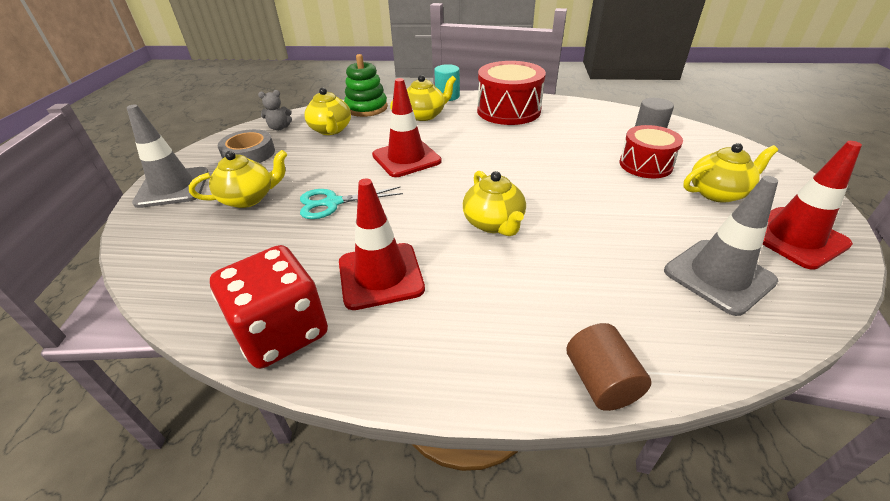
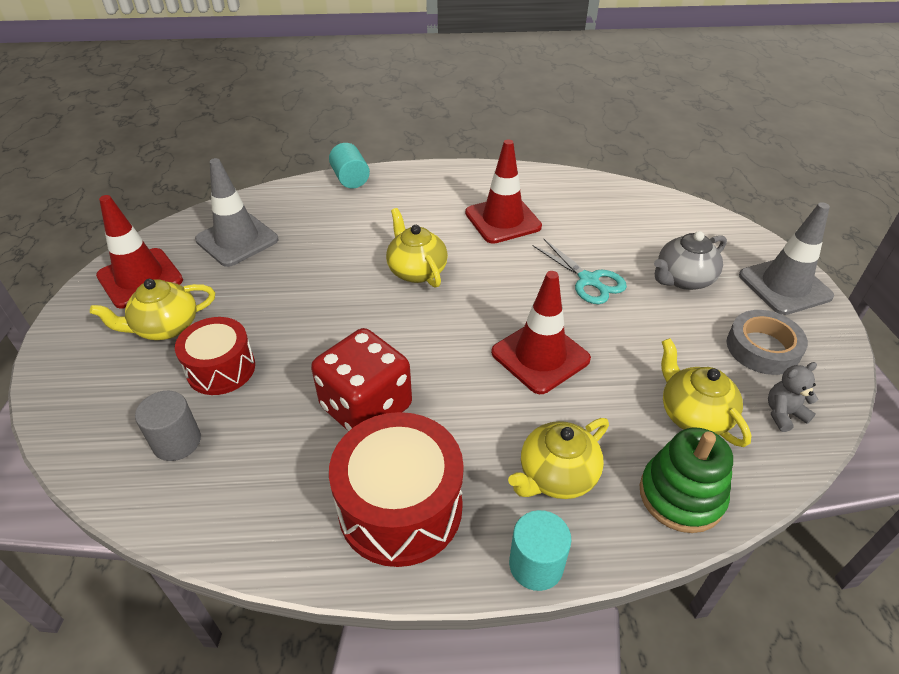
camera: 170 degrees right, 5 degrees up
(248, 198) = (683, 279): yellow teapot -> grey teapot
(282, 331) = (550, 184): red dice -> red dice (366, 407)
(332, 203) = (589, 280): turquoise scissors -> turquoise scissors turned 75 degrees clockwise
(600, 382) = (350, 179): brown cylinder -> turquoise cylinder

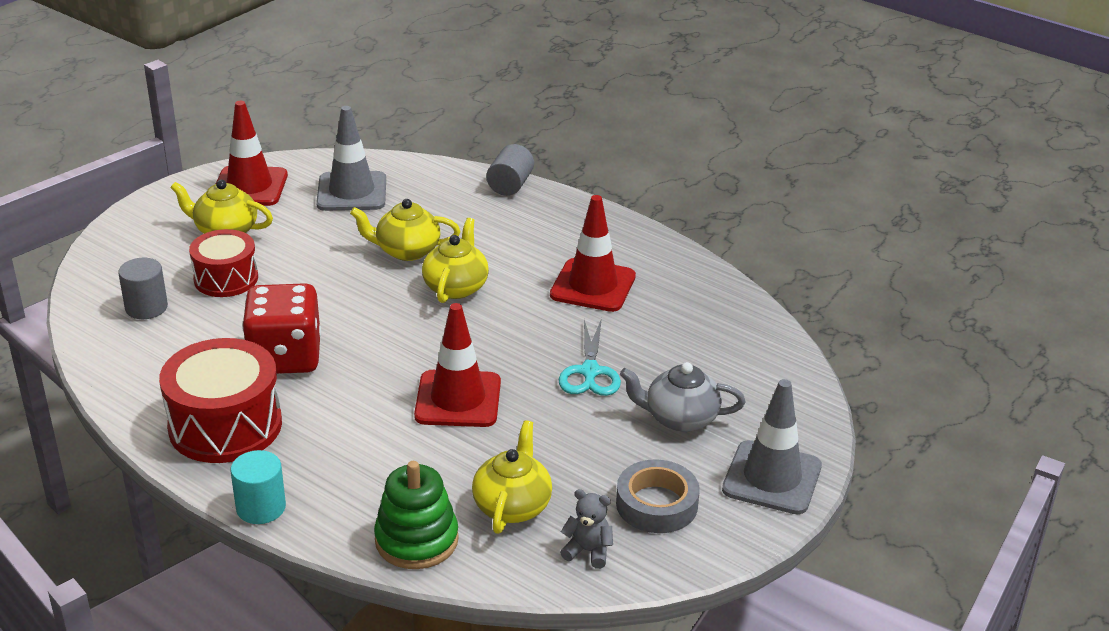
camera: 40 degrees right, 10 degrees down
(350, 179) = (510, 185): turquoise cylinder -> grey cylinder
(556, 475) = (349, 474): yellow teapot -> yellow teapot (407, 251)

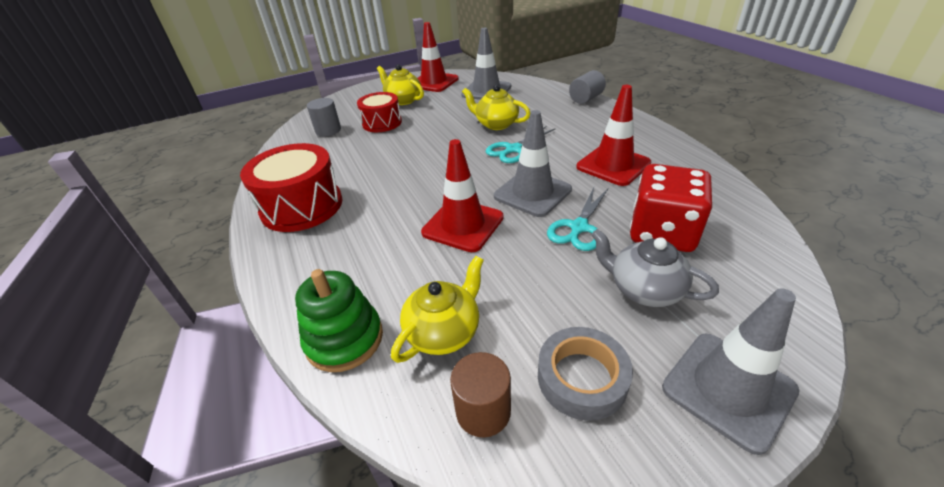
camera: 30 degrees right, 5 degrees up
(261, 508) = (266, 272): turquoise cylinder -> none
(285, 357) = (374, 171): red dice -> red dice (662, 232)
(456, 287) = (513, 149): yellow teapot -> turquoise scissors
(516, 342) = (532, 193): none -> grey traffic cone
(588, 551) = (483, 411): grey teddy bear -> brown cylinder

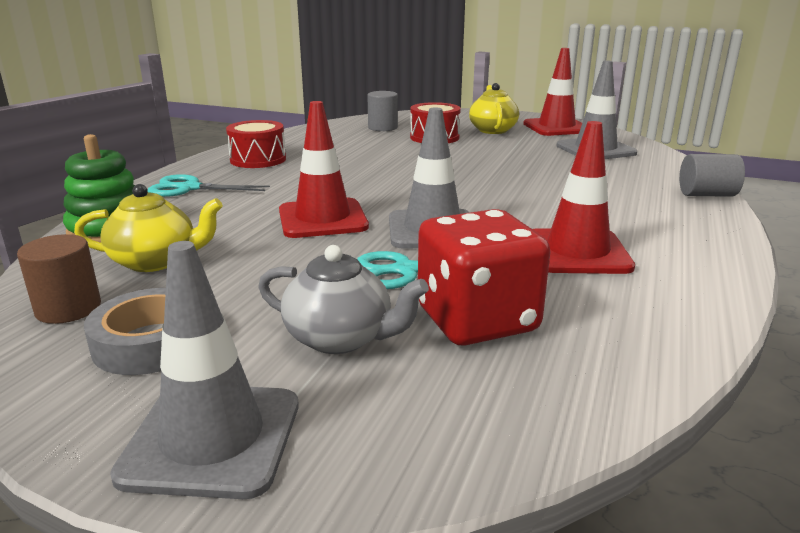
camera: 45 degrees right, 15 degrees down
(302, 206) = (258, 159): red drum -> red drum, size x0.64
(496, 124) = (535, 174): yellow teapot -> none
(513, 149) = (501, 197): turquoise scissors -> turquoise scissors (189, 188)
(644, 289) = (340, 338): grey teapot -> grey teapot turned 120 degrees clockwise

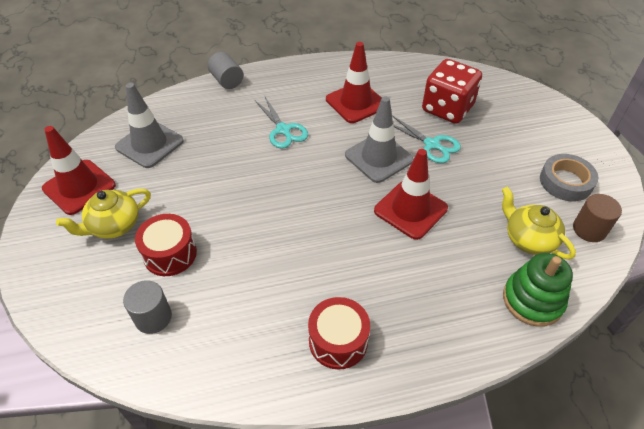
camera: 125 degrees left, 25 degrees up
(189, 188) = (439, 326): turquoise scissors -> turquoise scissors (283, 130)
(212, 439) = (571, 131): grey traffic cone -> none
(340, 338) = (499, 135): grey teapot -> none

